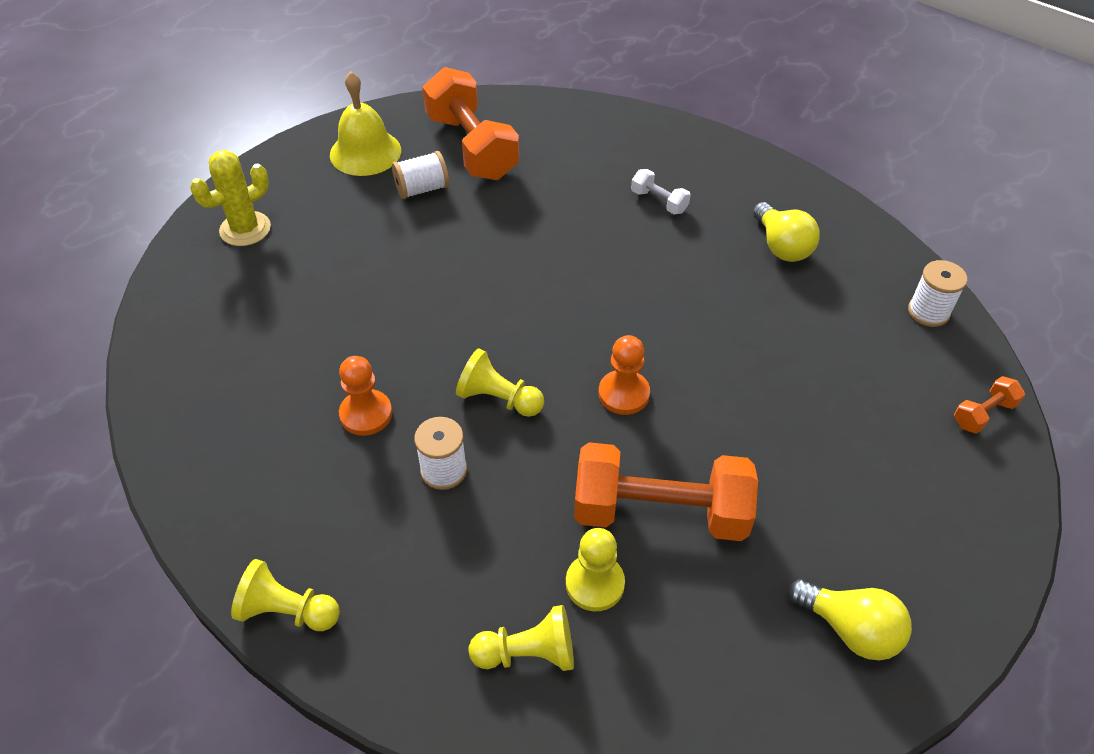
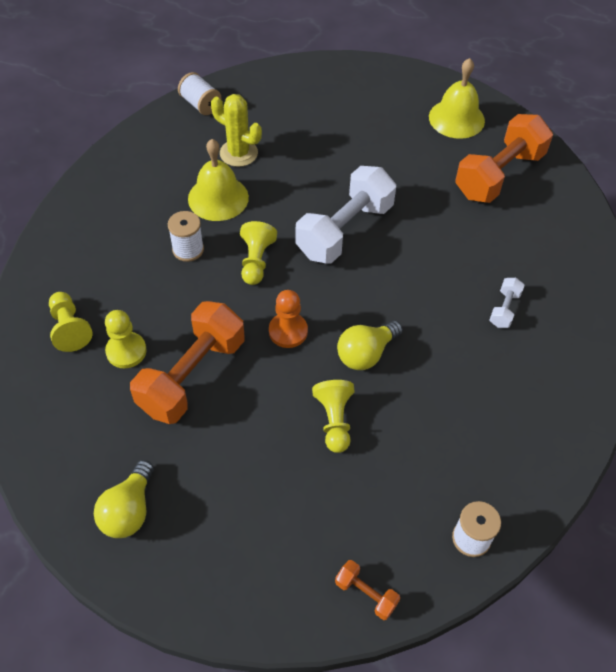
camera: 70 degrees right, 5 degrees up
(245, 229) = (347, 87): yellow cactus -> yellow cactus (238, 153)
(287, 611) = (71, 209): yellow pawn -> yellow pawn (334, 420)
(366, 414) = (218, 198): orange pawn -> yellow bell
(422, 189) = (435, 161): white spool -> white spool (200, 104)
(489, 298) = (345, 230): none -> white dumbbell
(660, 512) = (192, 376): orange dumbbell -> orange dumbbell turned 45 degrees clockwise
(781, 246) = (496, 408): yellow light bulb -> yellow light bulb (366, 353)

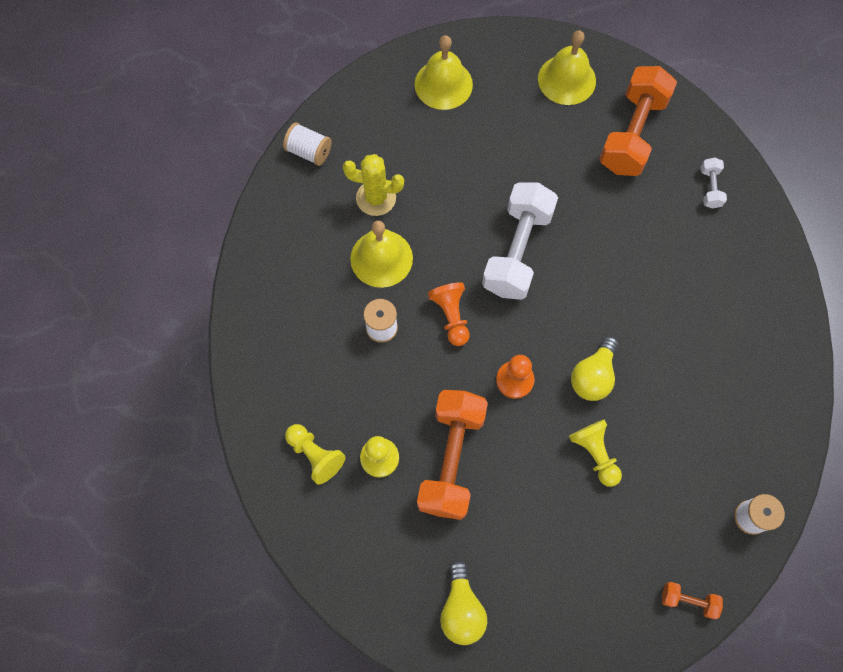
camera: 20 degrees left, 15 degrees up
(256, 261) = (451, 316): yellow pawn -> orange pawn
(343, 91) = (443, 84): none -> yellow bell
(504, 309) = (693, 283): white dumbbell -> white dumbbell (710, 188)

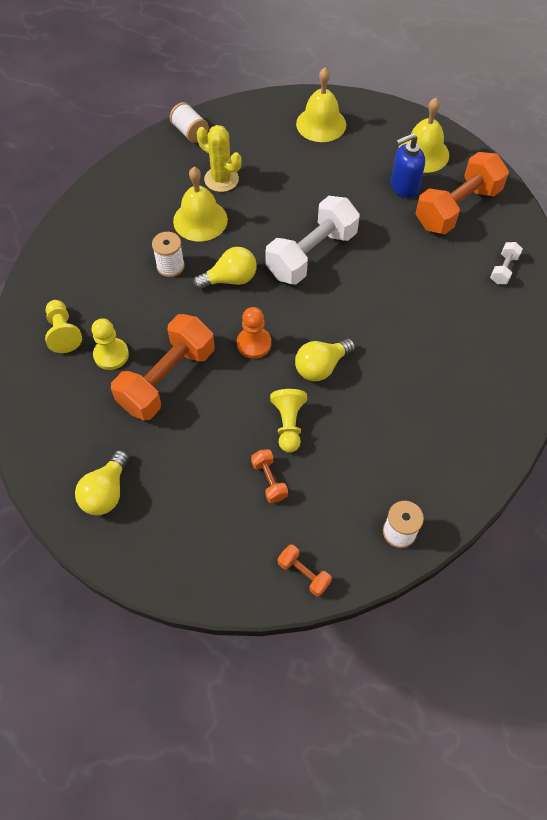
camera: 25 degrees right, 10 degrees down
(451, 316) = (230, 279): orange pawn -> yellow light bulb
(567, 130) = (404, 187): none -> blue soap dispenser
(608, 521) = (269, 480): none -> orange dumbbell

